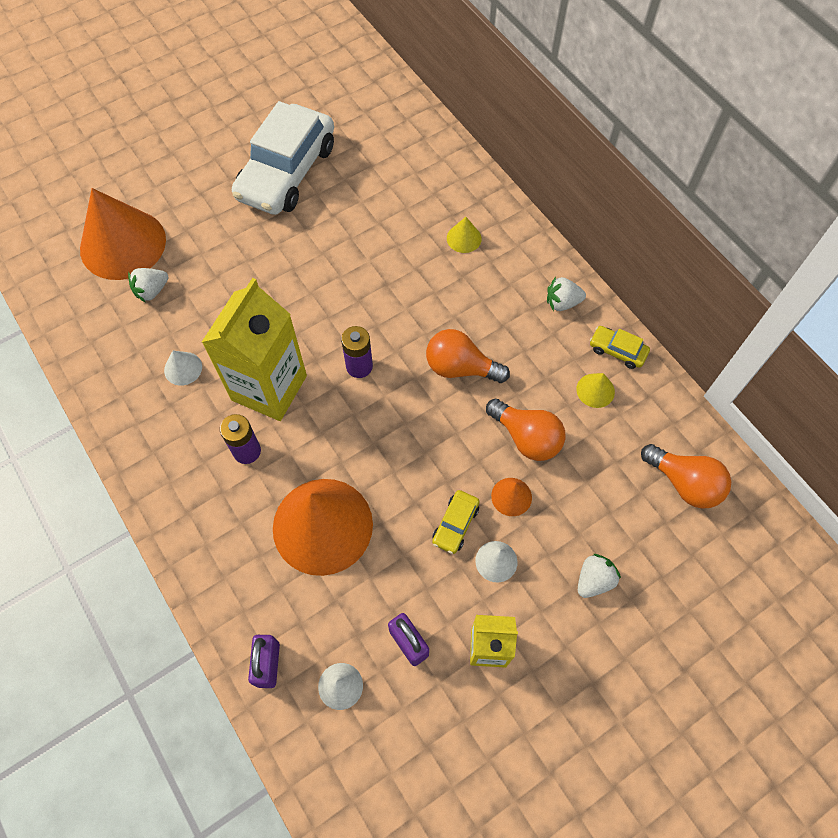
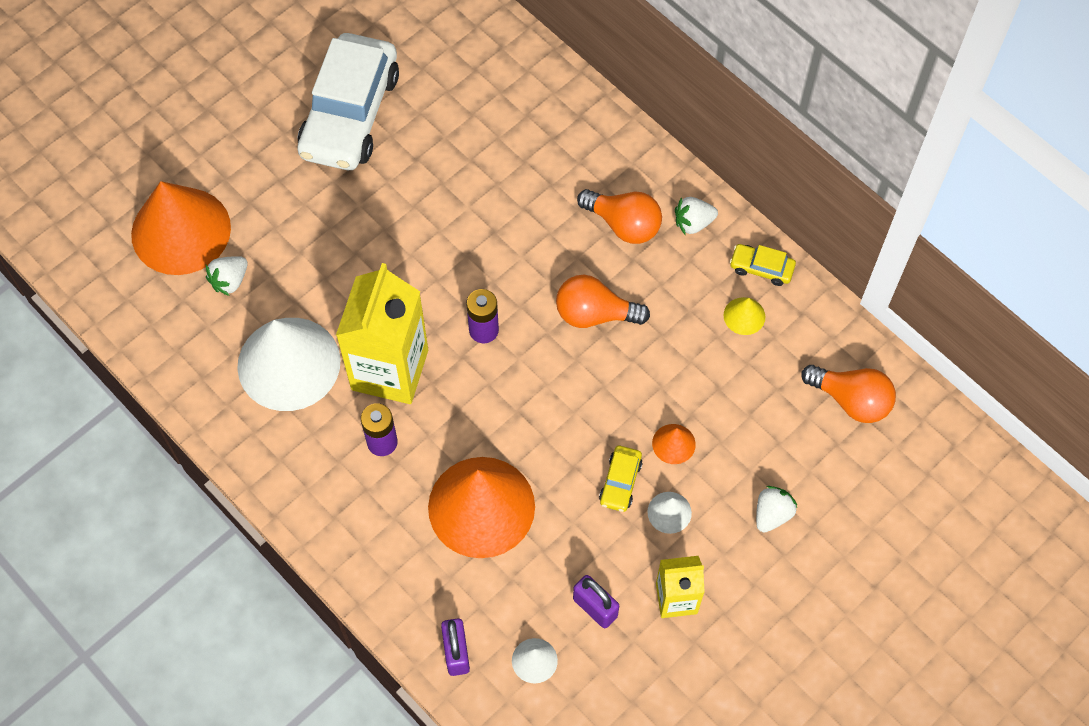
camera: 10 degrees left, 0 degrees up
(183, 368) = (289, 363): white cone -> white cone, size x2.42
(464, 238) = (571, 164): yellow cone -> none
(526, 437) = (679, 379): orange light bulb -> orange light bulb (623, 224)

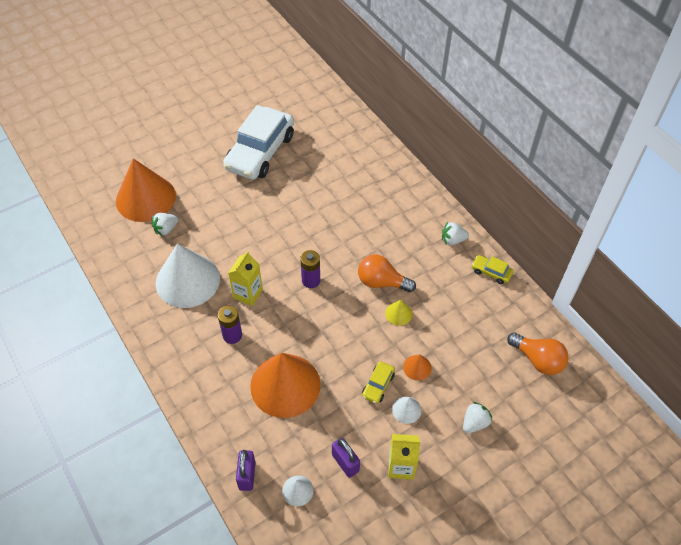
camera: 10 degrees right, 10 degrees down
(390, 370) = (248, 294): yellow carton -> yellow carton, size x0.56
(623, 224) = (409, 234): orange light bulb -> none
(744, 316) = (476, 298): yellow cone -> yellow cone (398, 313)

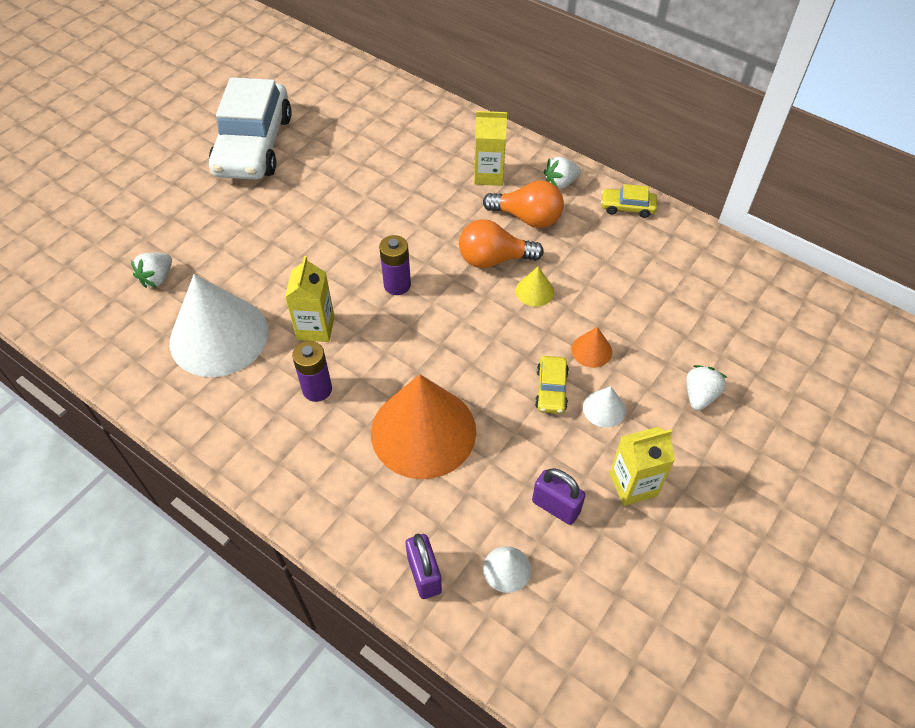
camera: 20 degrees left, 0 degrees up
(145, 198) = (109, 246): orange cone -> none
(406, 219) = (489, 175): none -> yellow carton
(538, 360) = (737, 293): orange light bulb -> orange light bulb (527, 218)

